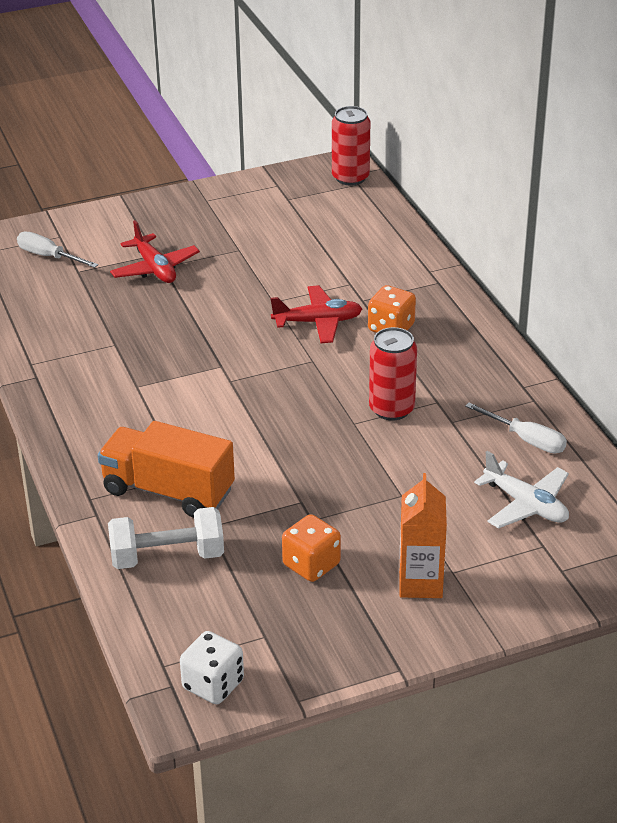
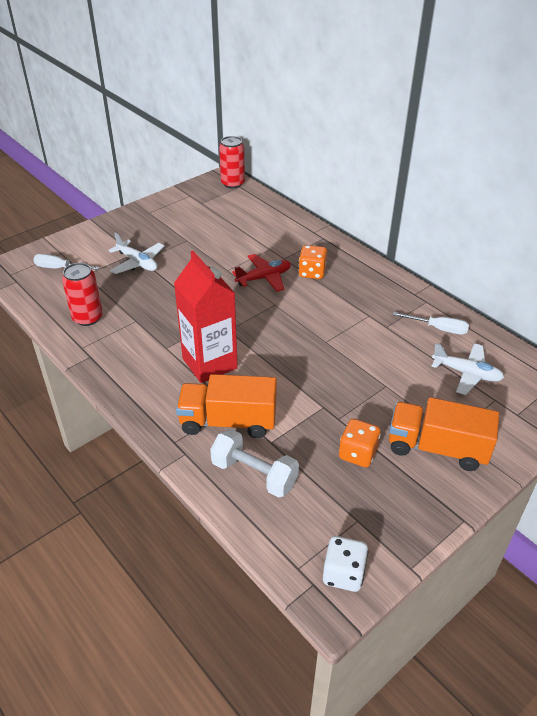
camera: 20 degrees left, 5 degrees up
(155, 268) = (137, 263): red plane -> white plane
(167, 557) = (254, 474): white dumbbell -> white dumbbell turned 60 degrees clockwise
(182, 417) = (209, 363): none -> red carton
(391, 409) = (344, 326): red can -> red can (87, 318)
(420, 583) = (437, 448): orange carton -> orange truck

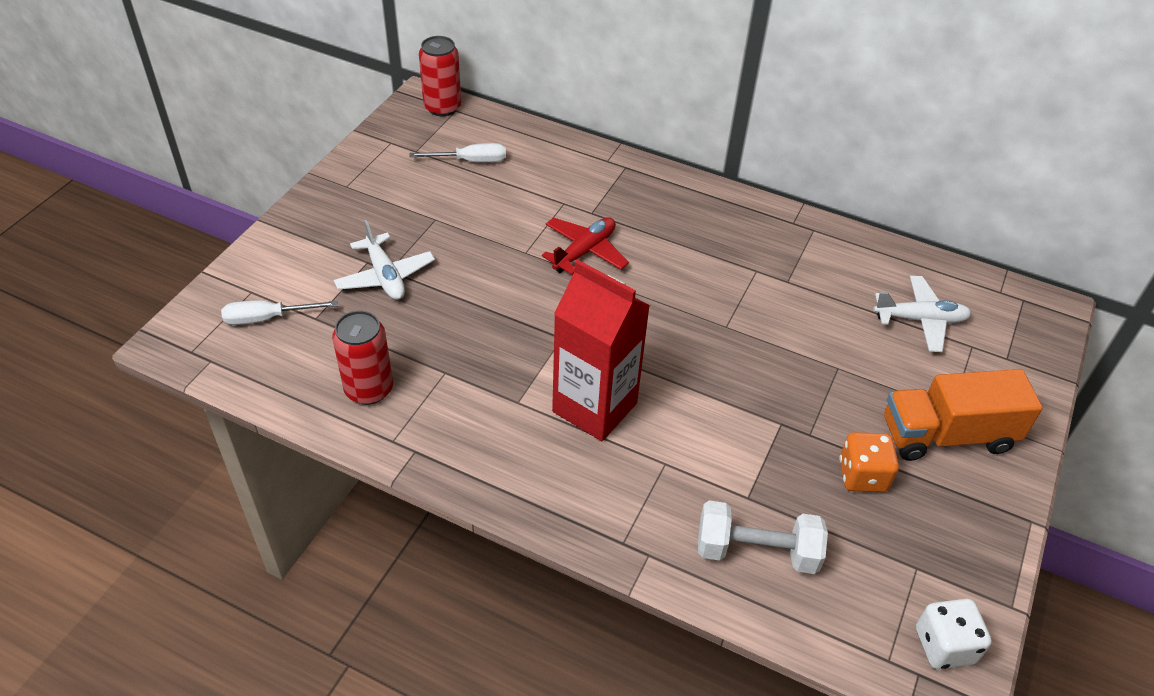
camera: 25 degrees left, 5 degrees up
(137, 263) = (385, 276): white plane -> white plane turned 45 degrees clockwise
(228, 421) = (675, 487): orange truck -> none
(312, 272) = (644, 225): orange dice -> none
(438, 328) = (851, 265): white screwdriver -> white screwdriver (470, 161)

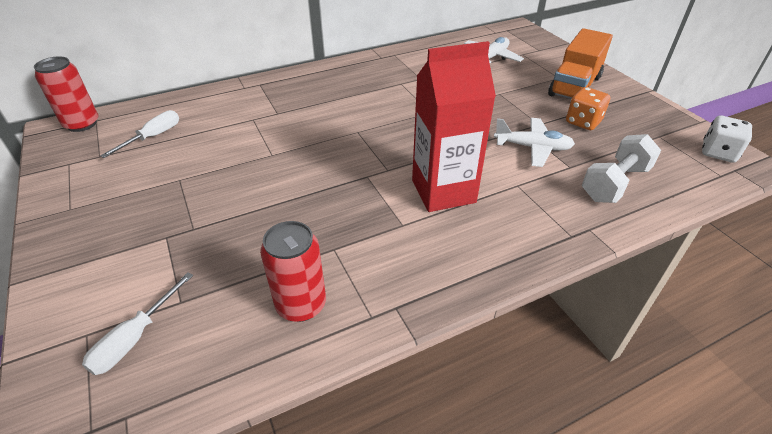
camera: 50 degrees left, 5 degrees down
(385, 276) = (196, 234): white plane -> white plane (532, 148)
(585, 251) = (306, 131): red plane -> none

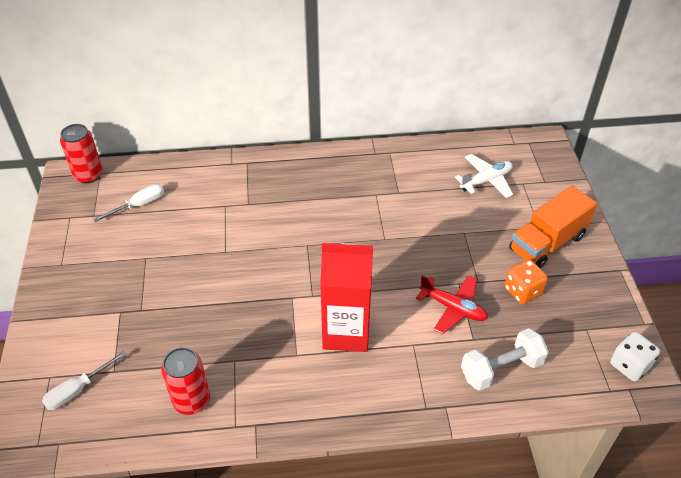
camera: 20 degrees right, 5 degrees up
(532, 148) = (453, 308): white plane -> red plane

